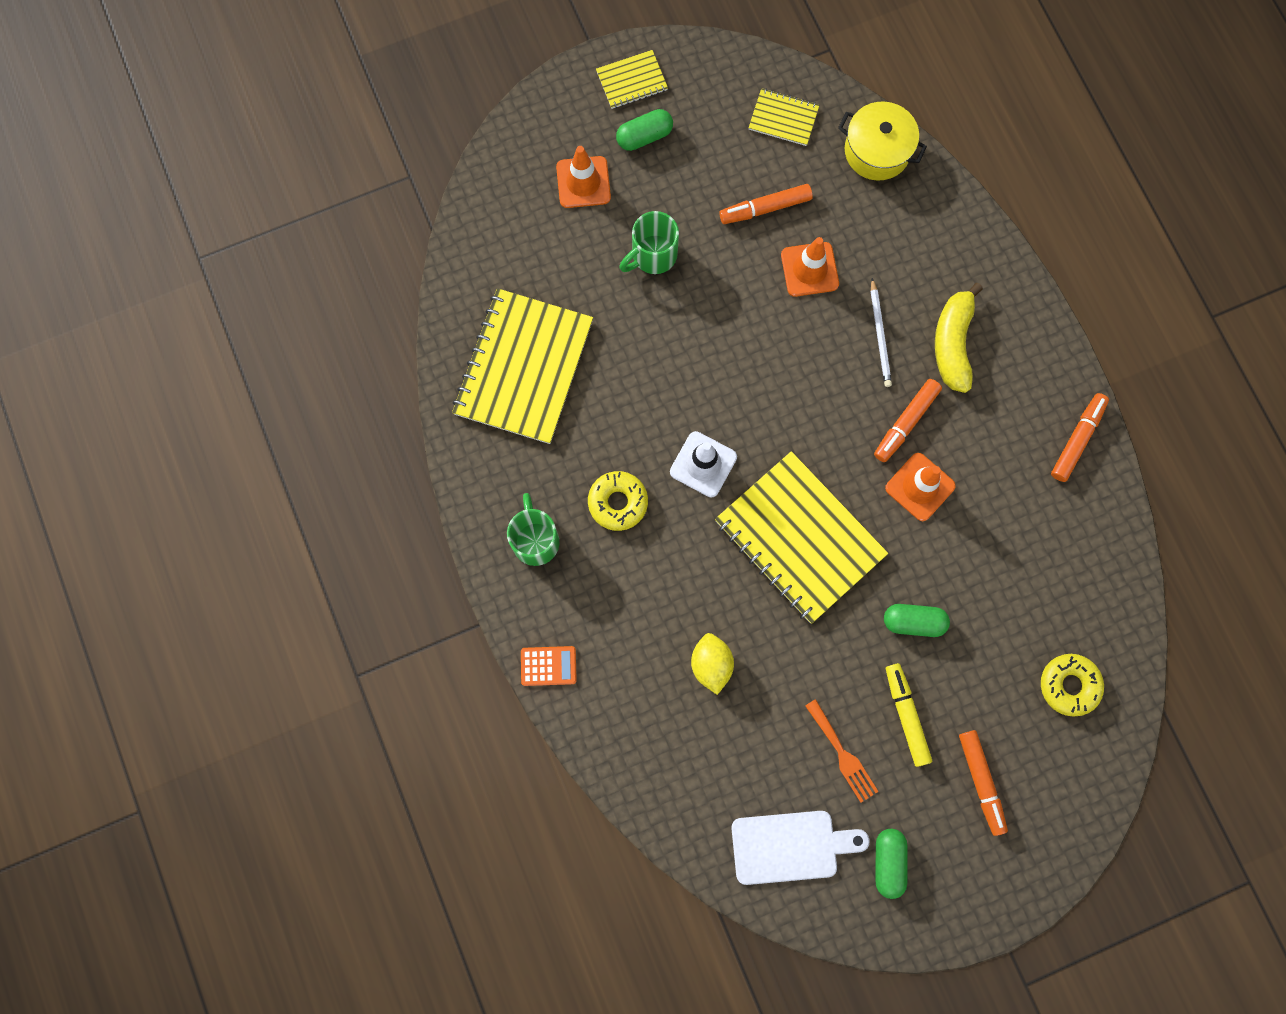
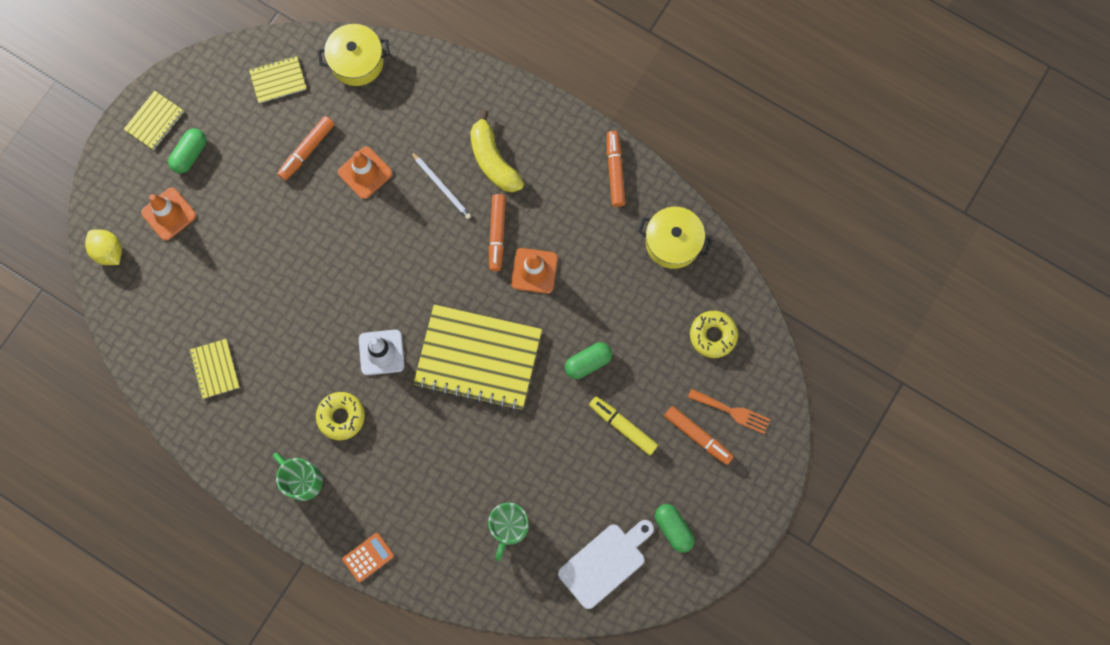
camera: 35 degrees left, 0 degrees up
(524, 368) = (215, 369): yellow notebook -> yellow notebook, size x0.46
(653, 255) = (251, 233): green mug -> green mug (509, 527)
(711, 664) = (475, 481): yellow lemon -> yellow lemon (109, 251)
(842, 754) = (599, 480): orange fork -> orange fork (732, 411)
(1090, 556) = (673, 242): none -> yellow pot

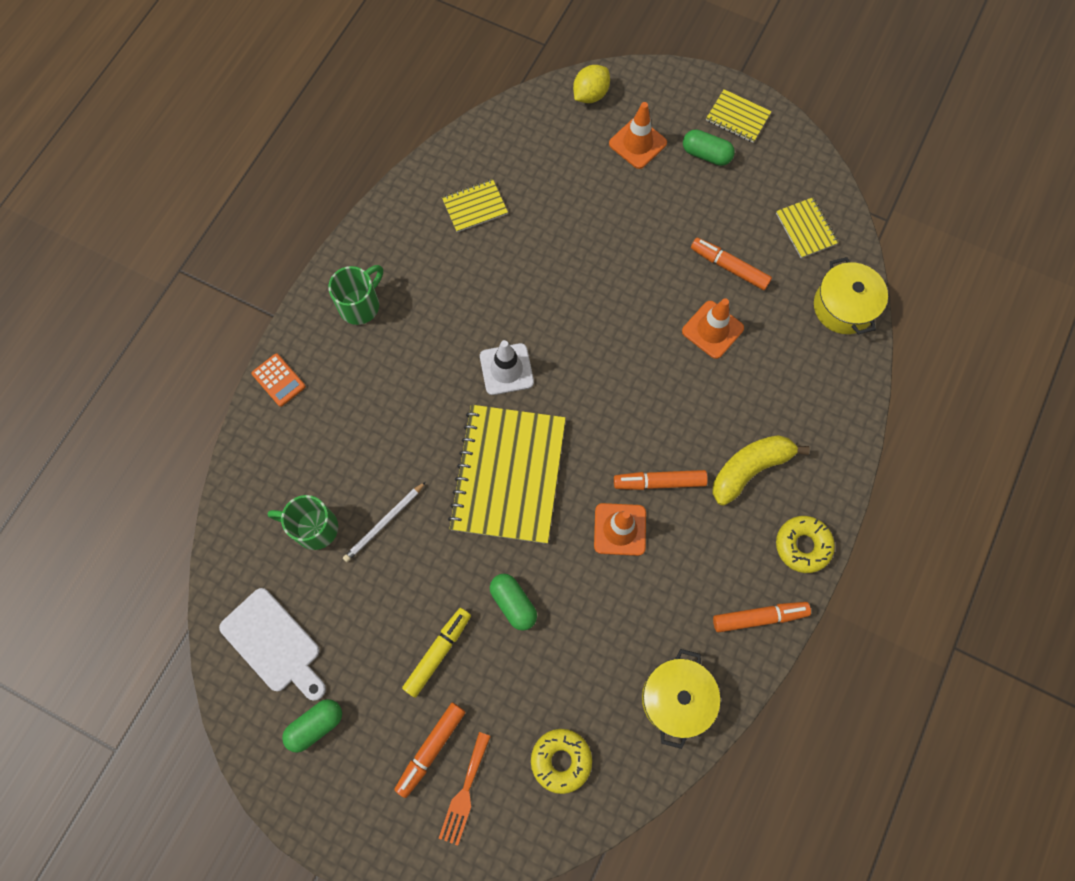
camera: 85 degrees right, 5 degrees down
(341, 417) = (431, 336): yellow donut -> yellow donut (802, 545)
(441, 186) = (708, 414): white pencil -> white pencil (384, 523)

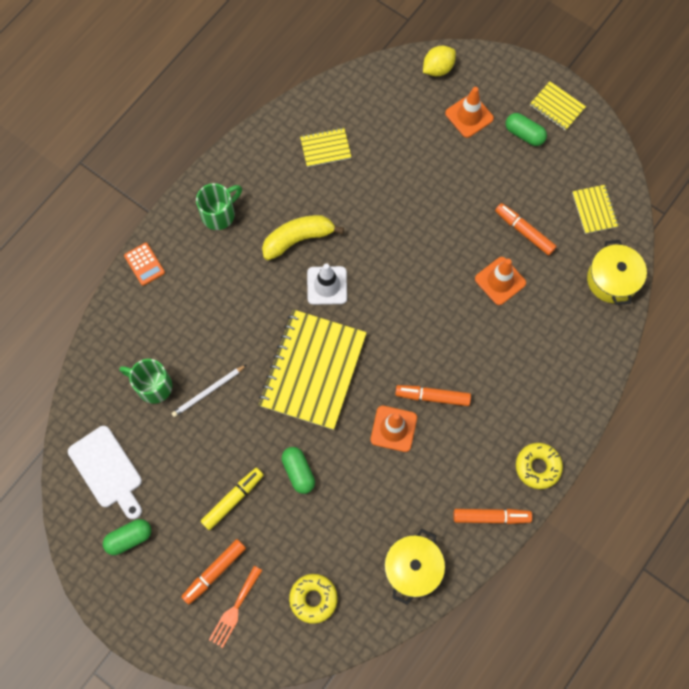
camera: 10 degrees right, 0 degrees up
(750, 469) = (507, 398): yellow banana -> yellow banana (298, 239)

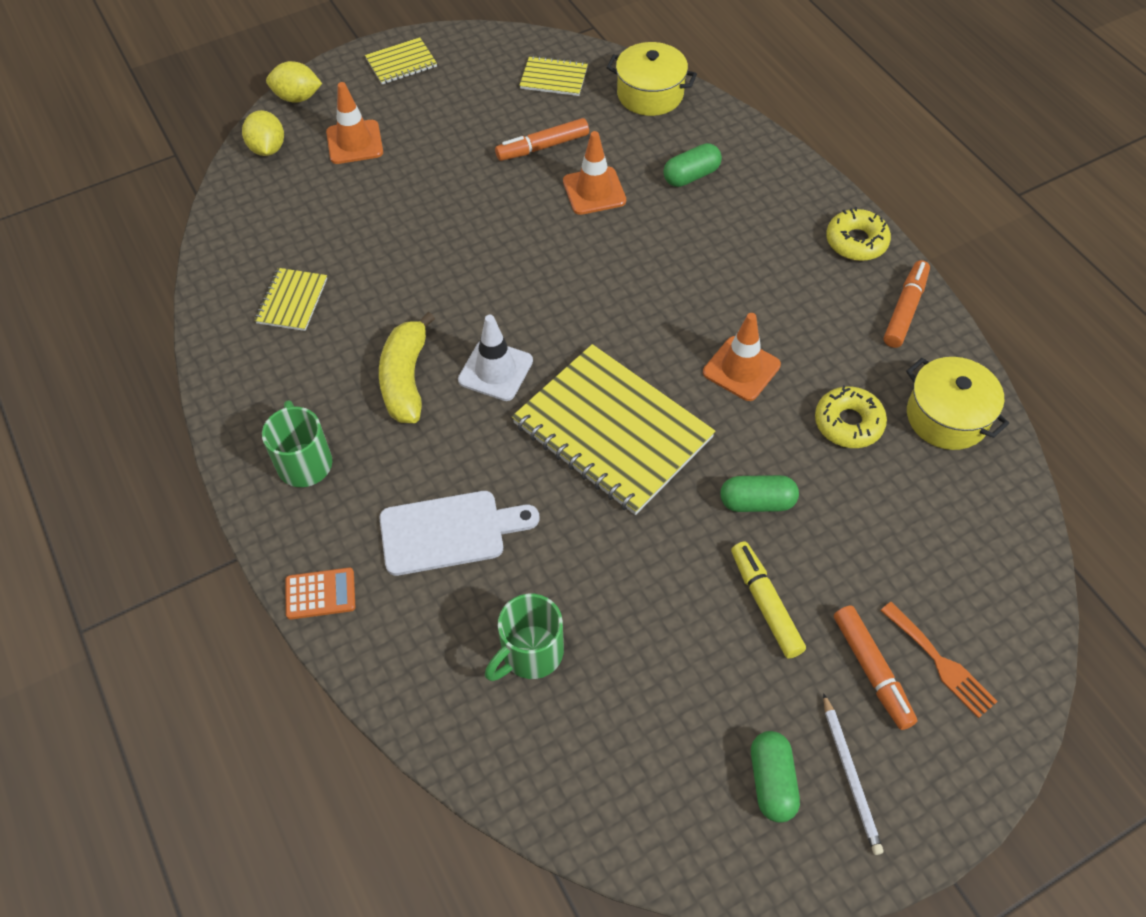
camera: 65 degrees left, 15 degrees down
(107, 470) = (641, 776): white cutting board -> white cutting board (449, 532)
(208, 392) = (579, 577): white pencil -> white pencil (850, 776)
(313, 598) = (955, 551): yellow donut -> yellow donut (848, 423)
(432, 397) = (716, 312): orange marker -> none
(491, 61) = (297, 97): none -> yellow lemon
(524, 134) = (416, 102): green capsule -> green capsule (691, 176)

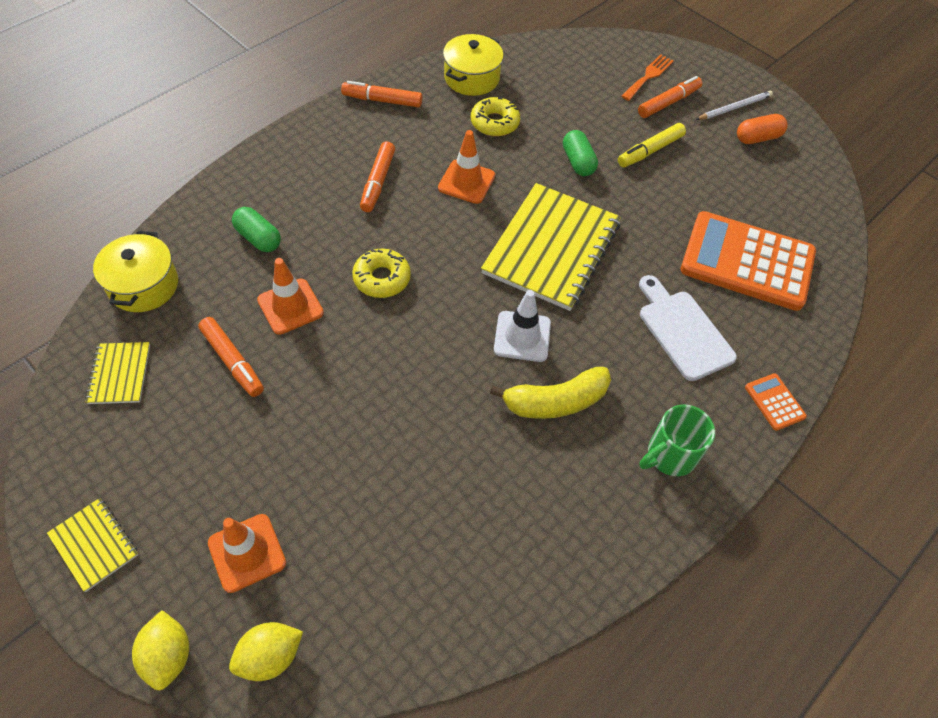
camera: 110 degrees left, 0 degrees up
(292, 301) = (497, 534): yellow notebook -> none
(530, 653) = (747, 262): green mug -> orange calculator
(756, 283) = (378, 182): none -> orange marker
(772, 782) = (757, 138): green capsule -> orange capsule
(856, 242) = (319, 129): yellow donut -> yellow donut (382, 278)

